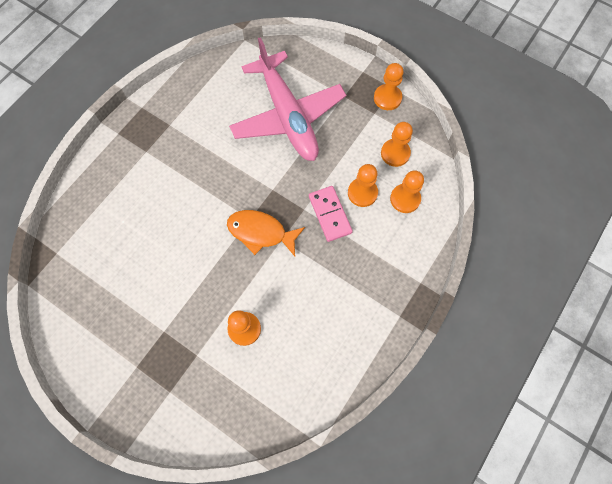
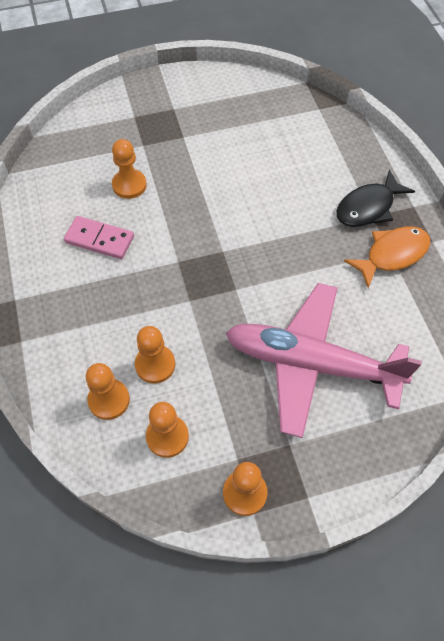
camera: 130 degrees right, 10 degrees down
(139, 158) = (368, 207): none -> black fish
(261, 232) = (200, 250): orange fish -> orange fish (392, 255)
(330, 214) = (162, 318): pink domino -> pink domino (99, 239)

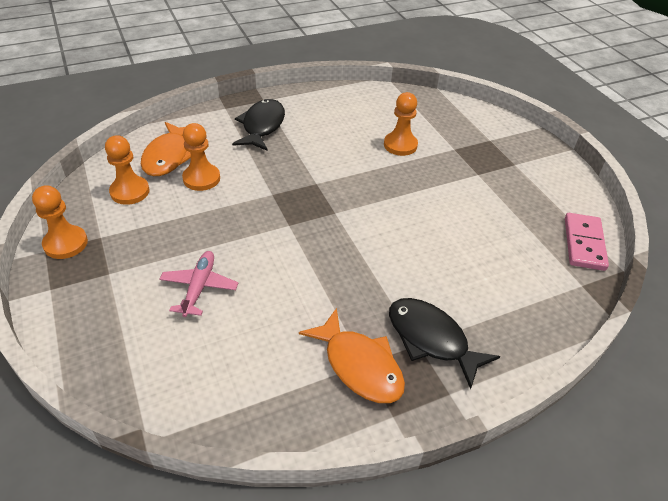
camera: 80 degrees right, 15 degrees down
(69, 303) = (262, 126): none -> black fish
(99, 239) = (332, 134): pink domino -> pink domino (583, 243)
(109, 400) = (168, 156): orange pawn -> orange fish
(311, 363) = (199, 287): pink plane -> pink plane, size x0.42

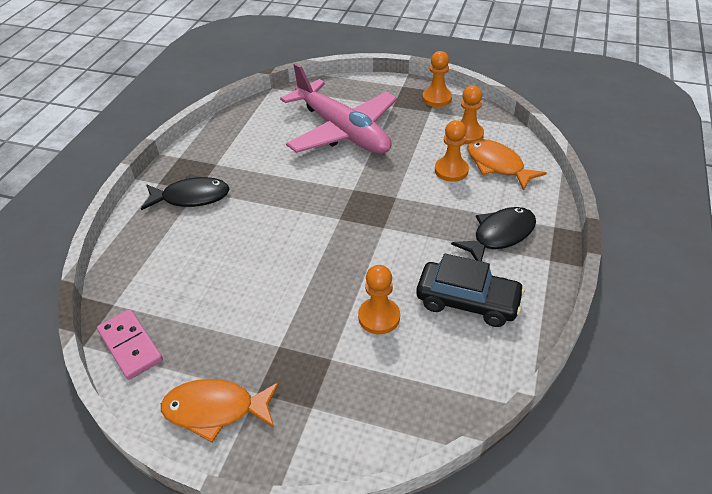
camera: 135 degrees right, 0 degrees up
(199, 287) = (342, 131): pink plane -> pink plane, size x2.36
(262, 126) = (499, 235): black fish -> black fish turned 90 degrees counterclockwise
(341, 117) = (467, 301): none -> black car
(359, 365) = (217, 161): orange fish -> orange fish (215, 410)

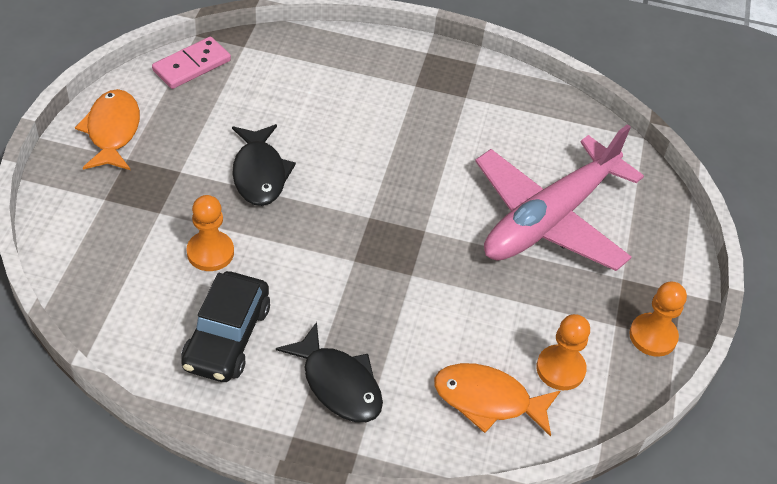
camera: 80 degrees right, 5 degrees up
(191, 197) = (403, 82): black fish -> black fish (259, 173)
(451, 170) = (471, 340): orange pawn -> none
(497, 165) = (488, 400): orange fish -> orange fish turned 120 degrees counterclockwise

